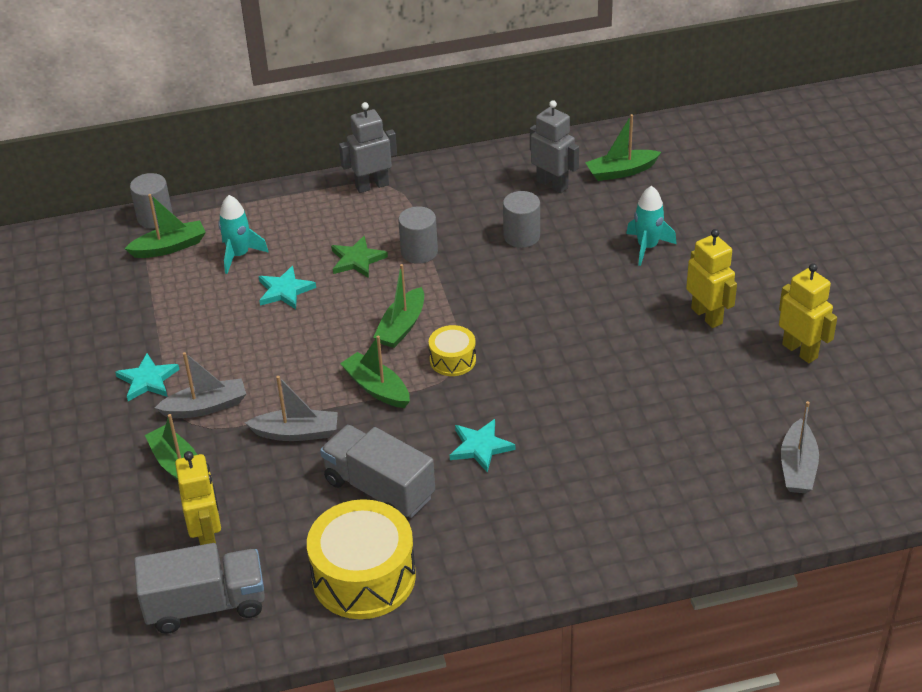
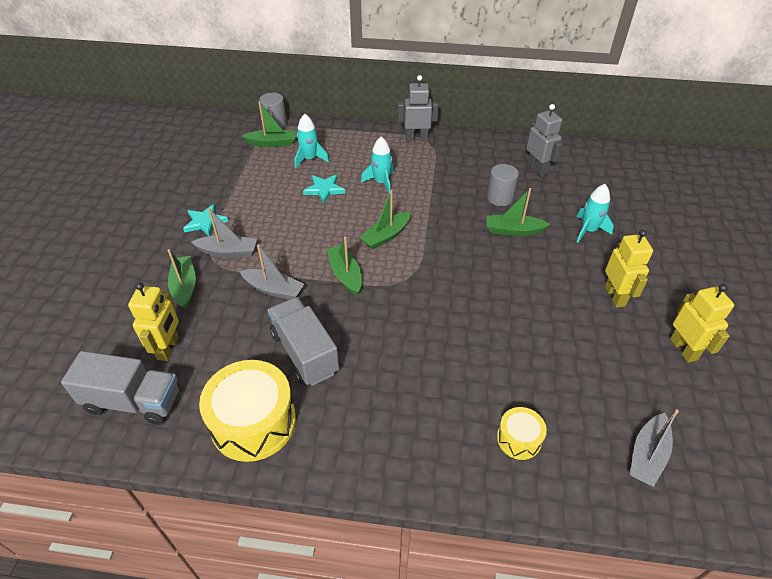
camera: 20 degrees right, 5 degrees up
(357, 260) = (381, 183): green star -> turquoise rocket
(419, 252) = (424, 189): grey cylinder -> none
(452, 360) = (408, 270): yellow drum -> yellow drum (519, 439)
(480, 447) = (394, 344): turquoise star -> none
(621, 171) = (590, 173): green boat -> green boat (513, 230)

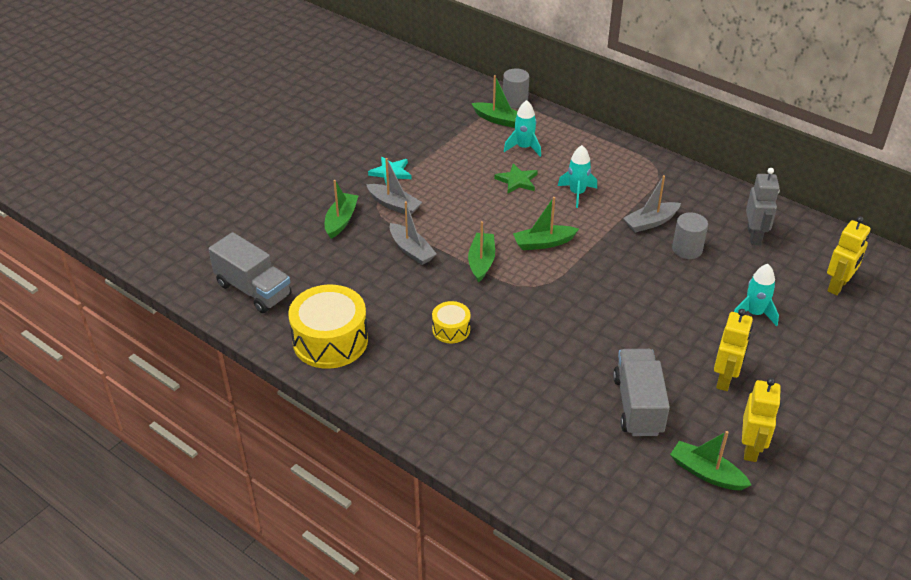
camera: 30 degrees right, 5 degrees down
(168, 348) = (300, 262): yellow robot -> yellow robot (838, 286)
(305, 352) = (403, 309): grey truck -> grey truck (638, 405)
(324, 189) = (517, 181): turquoise star -> green star
(416, 139) = (648, 162): grey robot -> none
(513, 230) = (674, 284): green boat -> green boat (706, 473)
(519, 439) = (531, 444): yellow drum -> yellow drum (451, 329)
(647, 455) = (633, 505): grey boat -> grey boat (650, 222)

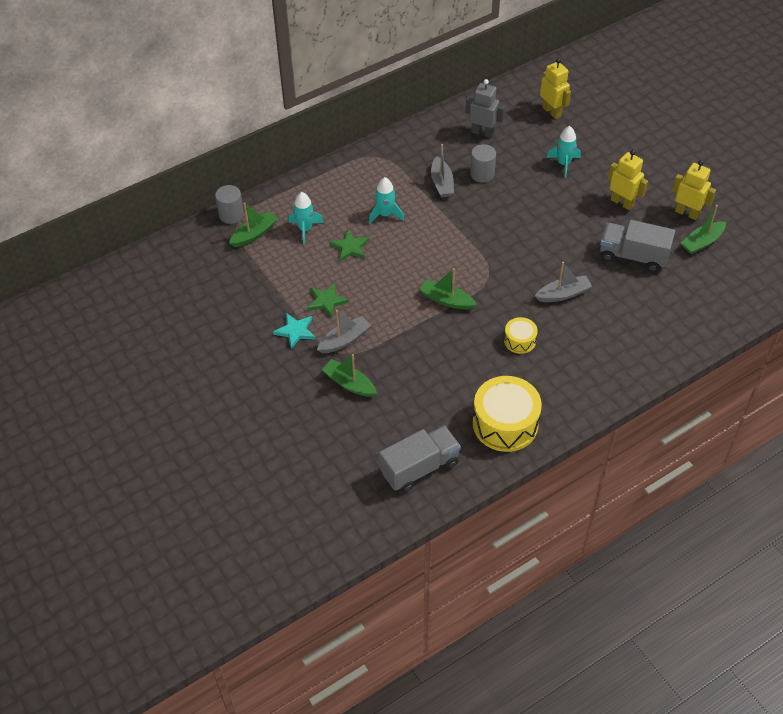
camera: 70 degrees left, 10 degrees up
(411, 250) = (412, 342): grey boat -> grey boat (563, 294)
(437, 182) = (326, 301): none -> green star
(543, 243) = (439, 254): green boat -> none

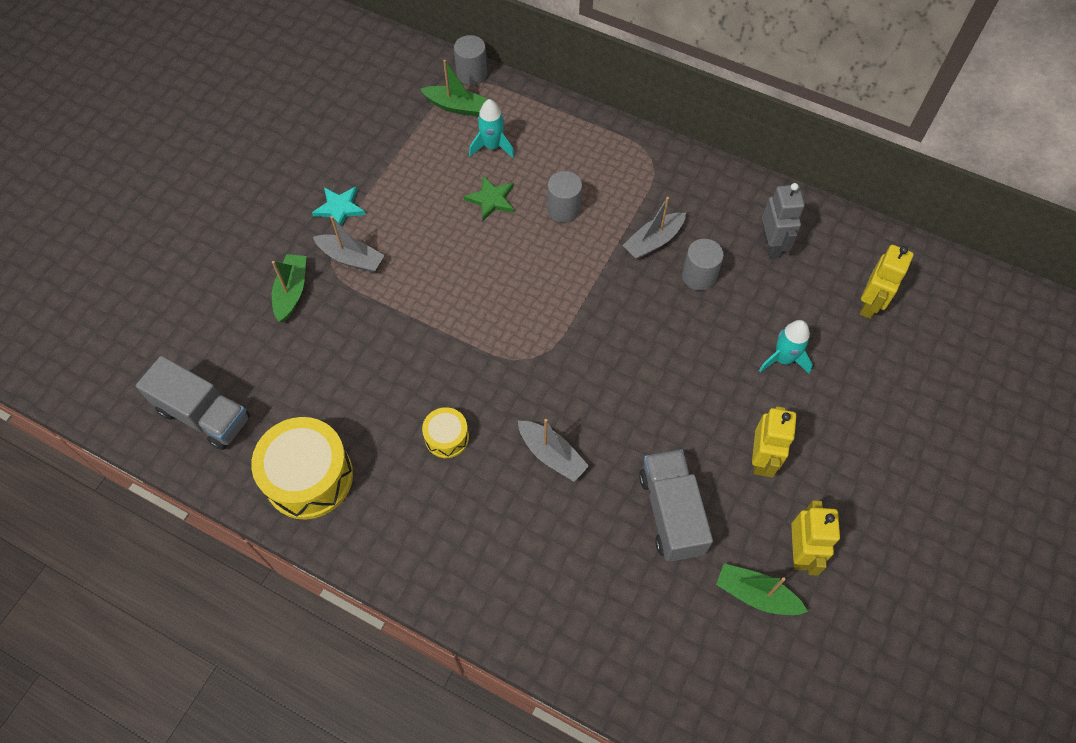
camera: 60 degrees right, 10 degrees up
(326, 301) = (398, 215): green star -> none
(385, 214) = (563, 209): turquoise rocket -> grey cylinder
(446, 300) = (467, 330): green boat -> none

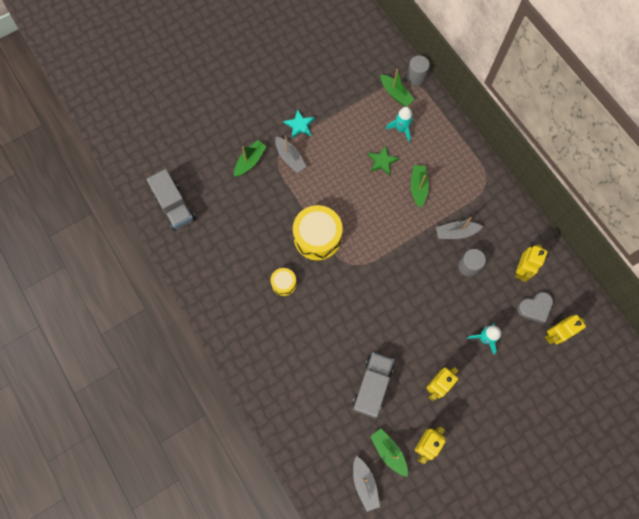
camera: 30 degrees right, 10 degrees up
(309, 477) = (207, 267): yellow drum -> yellow drum (317, 237)
(552, 455) = (330, 322): grey boat -> grey boat (364, 484)
(563, 209) = (418, 187): grey cylinder -> green boat
(772, 245) = (521, 270): grey robot -> yellow robot
(822, 284) = (535, 308): none -> grey heart

